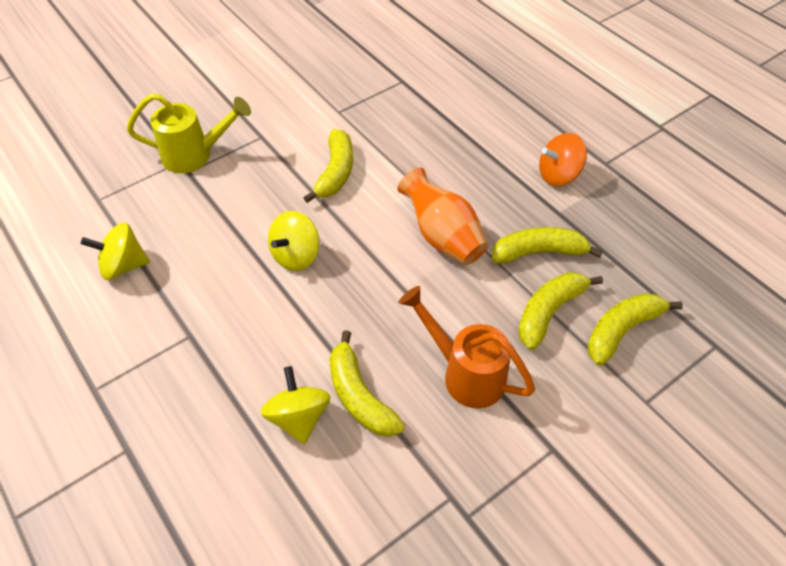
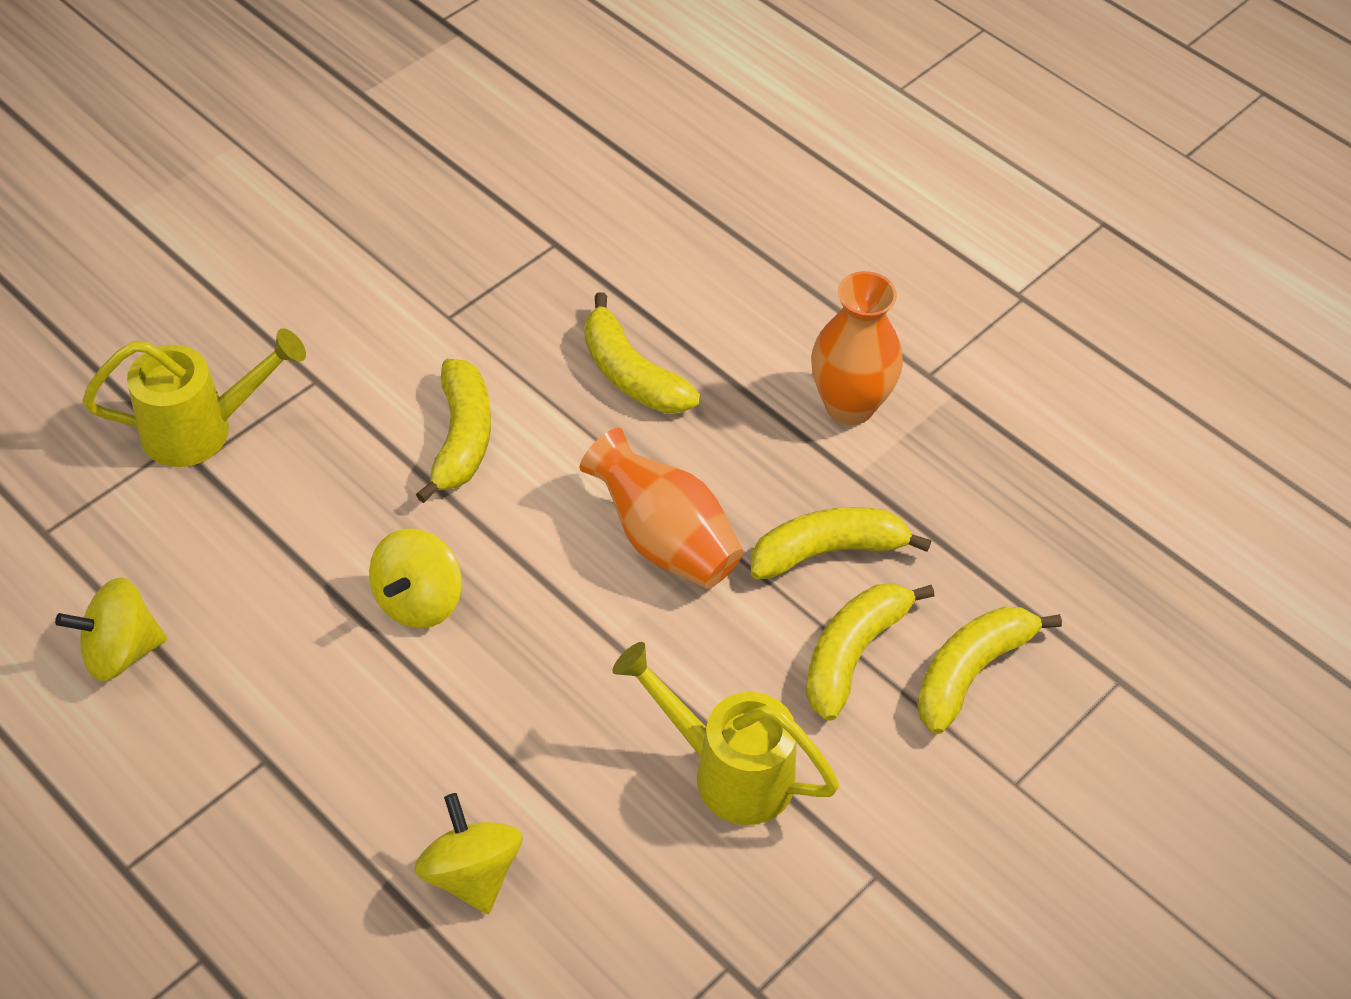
camera: 10 degrees left, 0 degrees up
(359, 396) = (563, 827): yellow banana -> yellow banana (631, 374)
(465, 373) = (727, 770): orange watering can -> yellow watering can
(558, 175) = (849, 405): orange spinning top -> orange vase

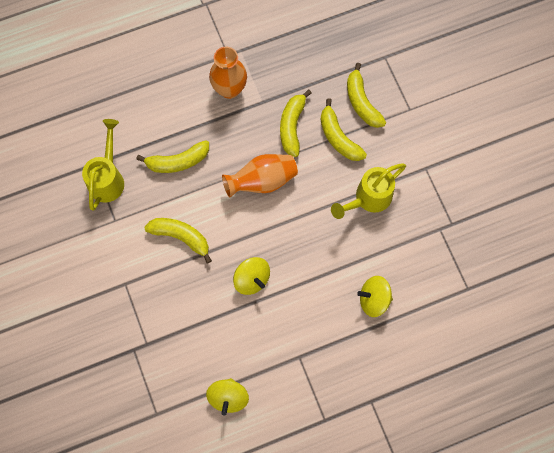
camera: 65 degrees left, 20 degrees up
(203, 429) = (130, 336): yellow watering can -> yellow watering can (108, 177)

